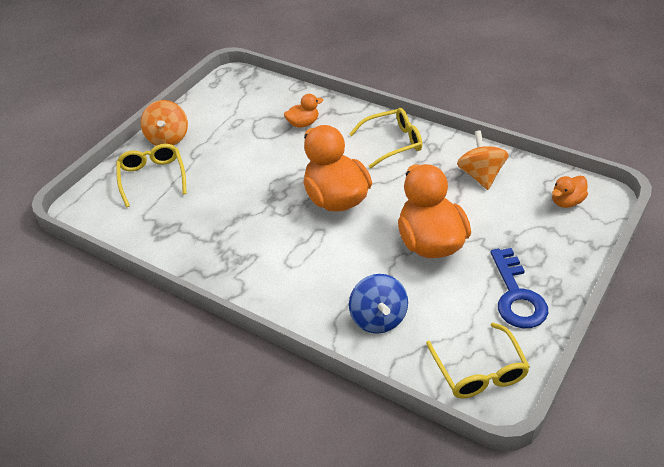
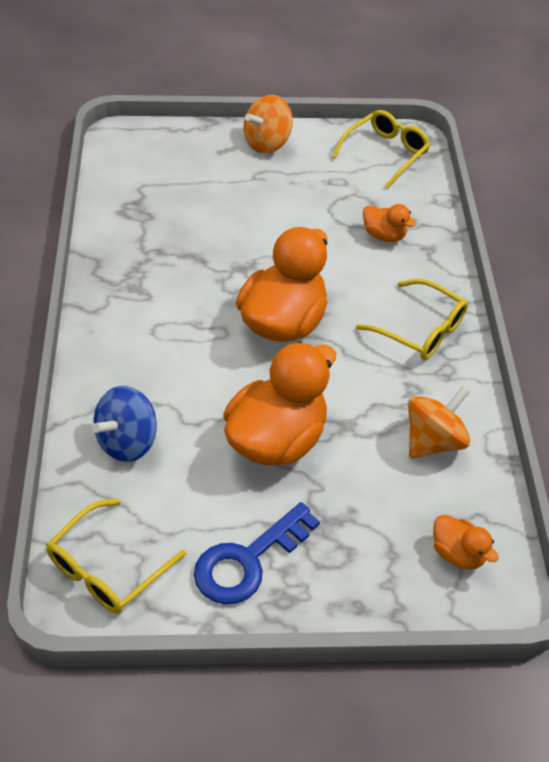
camera: 50 degrees right, 5 degrees up
(152, 178) = (200, 163): yellow glasses -> yellow glasses (385, 154)
(567, 202) = (457, 553): orange duck -> orange duck turned 150 degrees counterclockwise

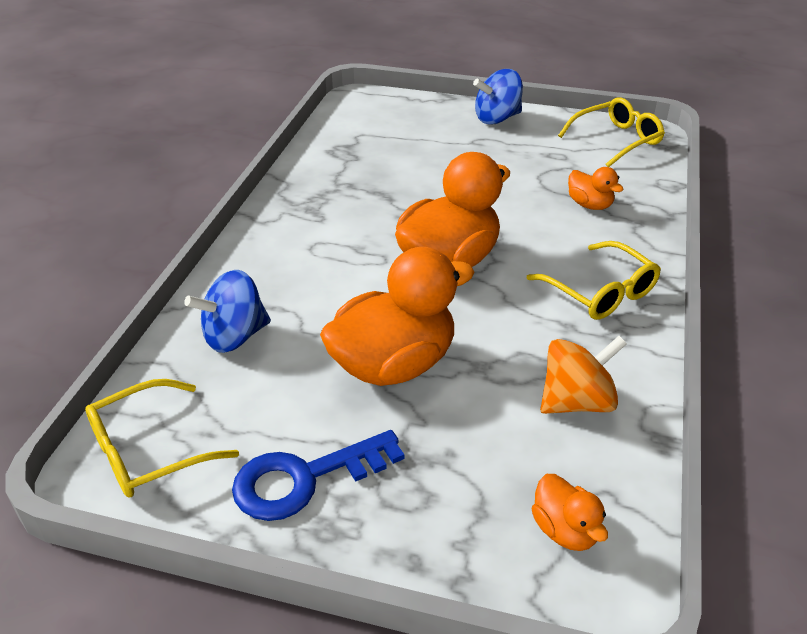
camera: 20 degrees right, 10 degrees down
(267, 143) = (497, 118): orange spinning top -> blue spinning top

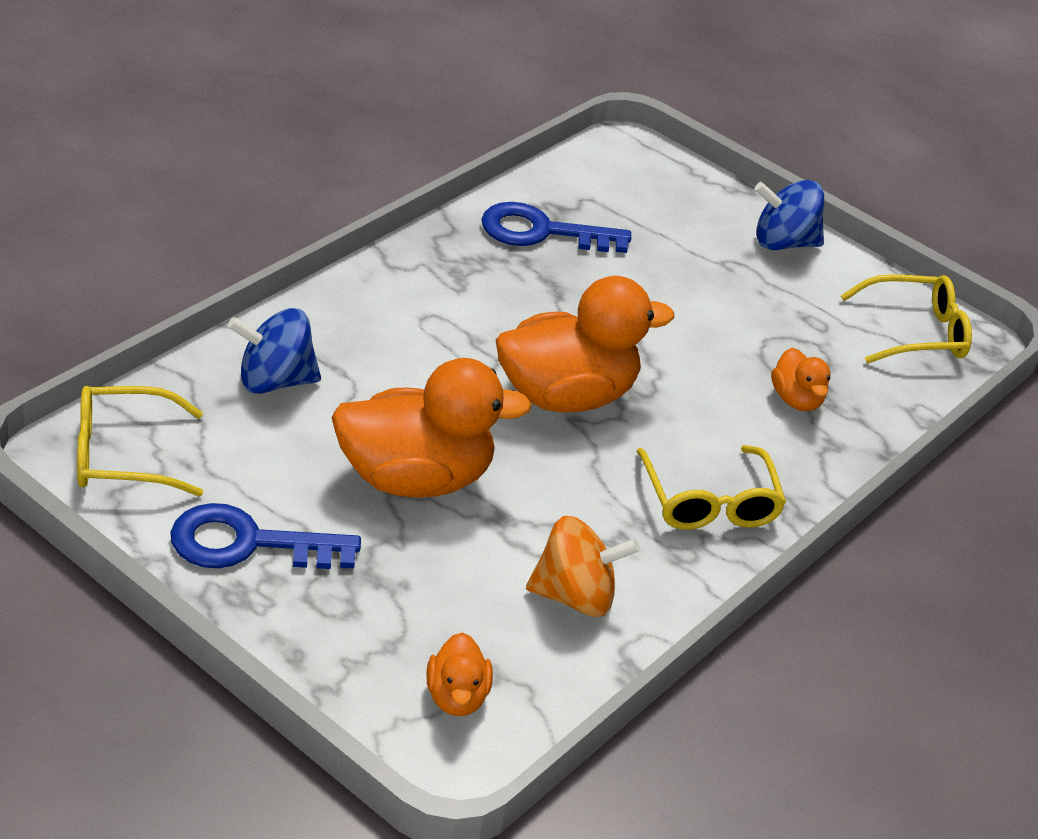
camera: 20 degrees right, 0 degrees up
(347, 164) = (542, 232): none -> blue key

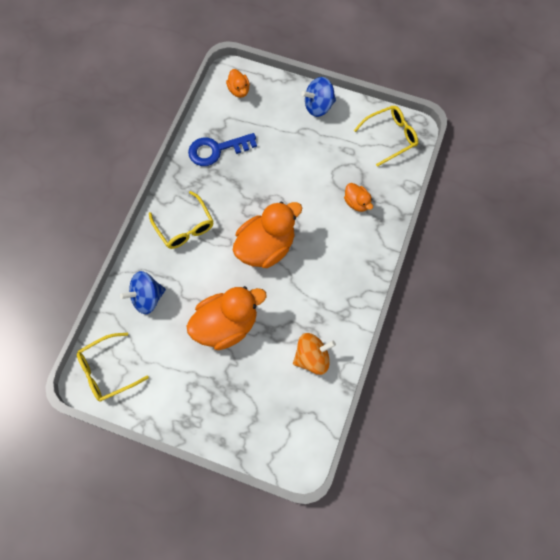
camera: 15 degrees left, 30 degrees up
(249, 544) = (178, 393): blue key -> none
(456, 697) = (289, 432): orange duck -> orange duck (239, 90)
(709, 501) = (343, 279): yellow glasses -> yellow glasses (184, 226)

